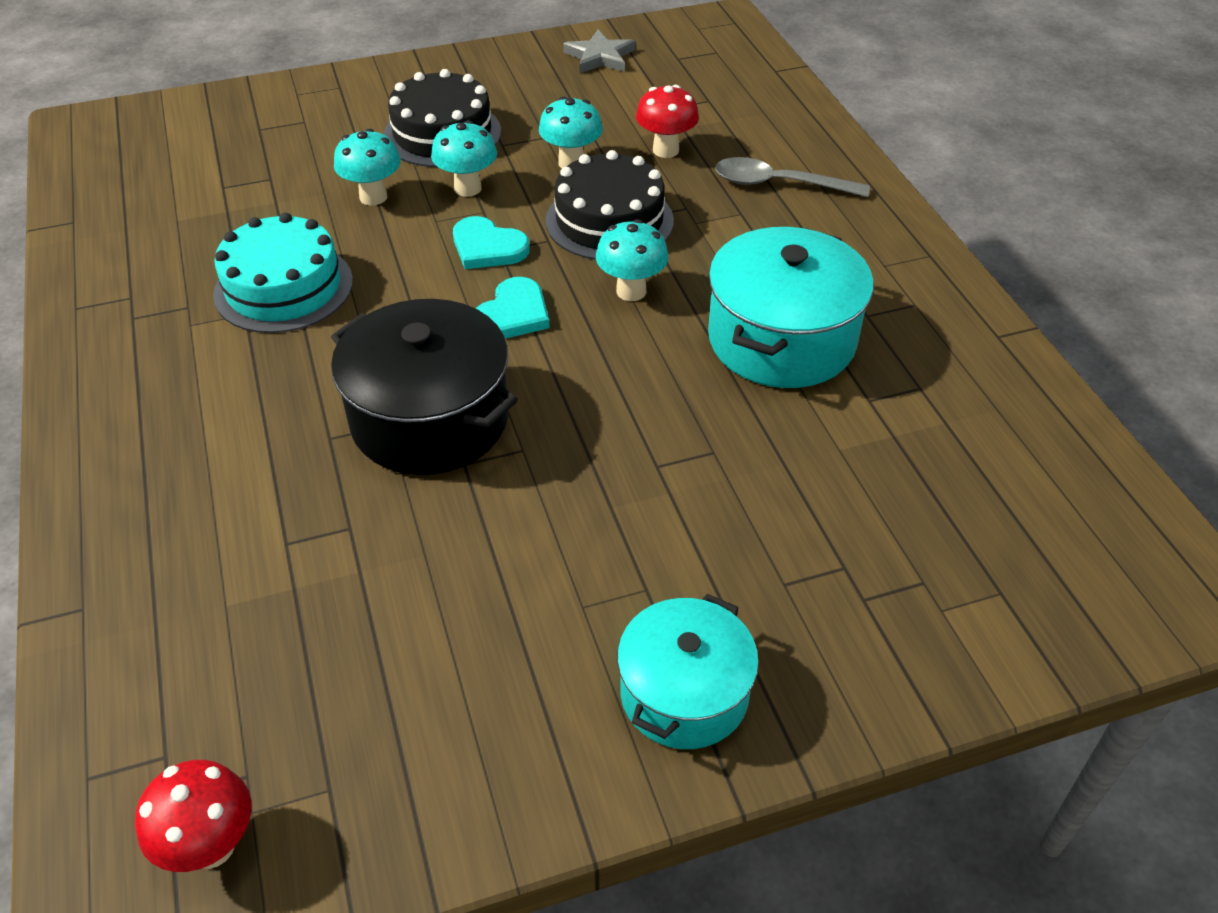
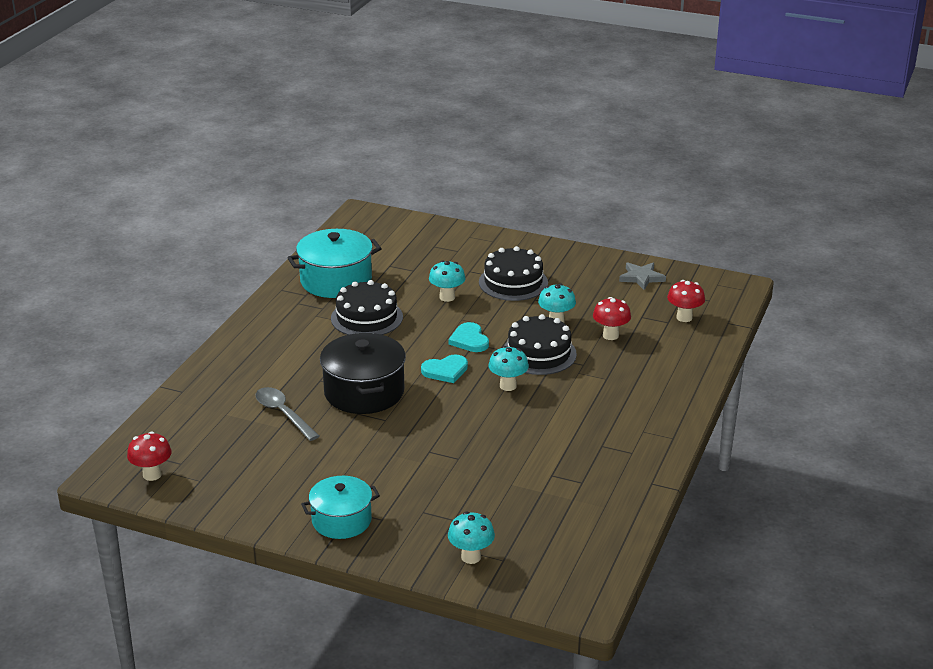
camera: 40 degrees right, 15 degrees down
(283, 287) = (367, 317): turquoise cake -> black cake
(467, 188) = (493, 311): turquoise mushroom -> turquoise mushroom (471, 557)
(719, 86) = (684, 317): none -> red mushroom
(779, 184) = (645, 375): grey spoon -> grey spoon (283, 414)
(781, 339) = (547, 435): turquoise pot -> turquoise pot (336, 281)

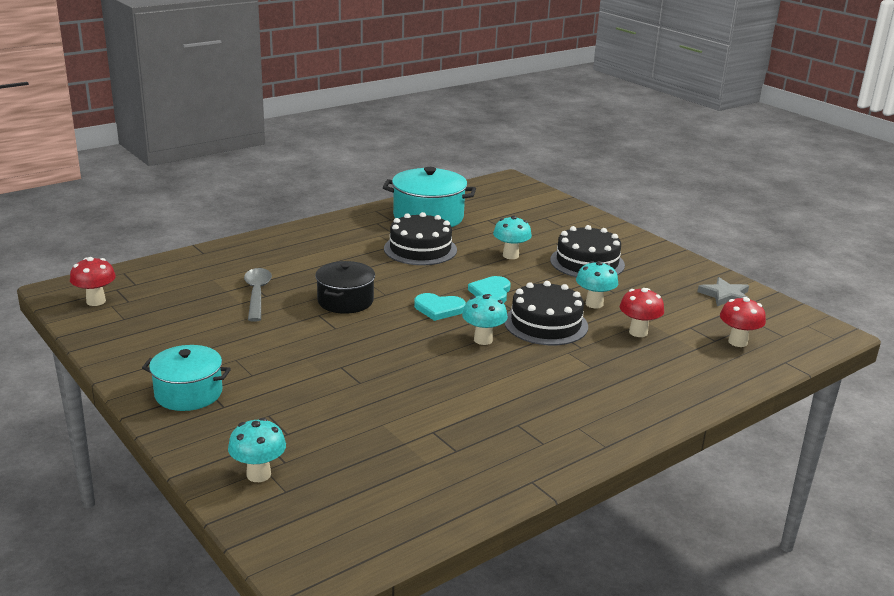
camera: 30 degrees right, 5 degrees down
(364, 392) = (345, 301): black pot -> black pot, size x0.66

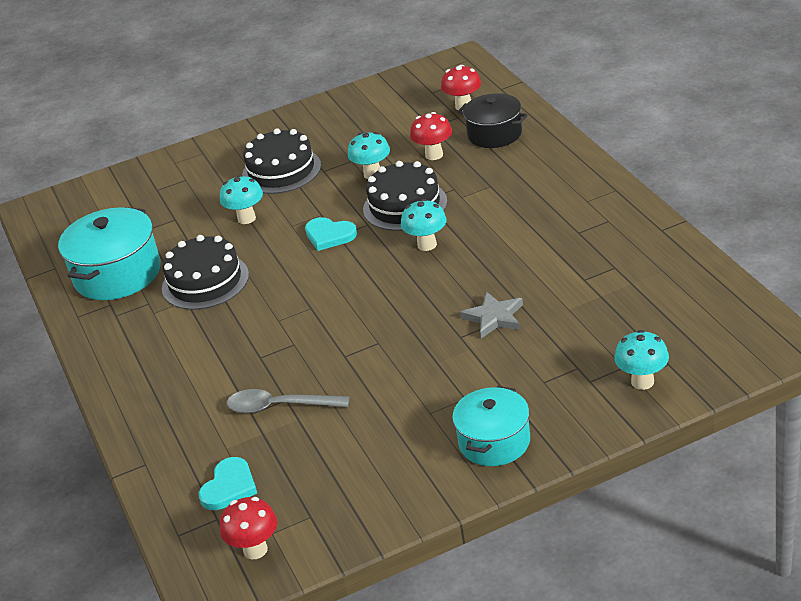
camera: 70 degrees left, 10 degrees up
(345, 301) = (318, 336): black pot -> black pot (494, 134)
(439, 309) = (355, 271): turquoise heart -> turquoise heart (229, 487)
(725, 295) = (377, 101): grey star -> grey star (494, 317)

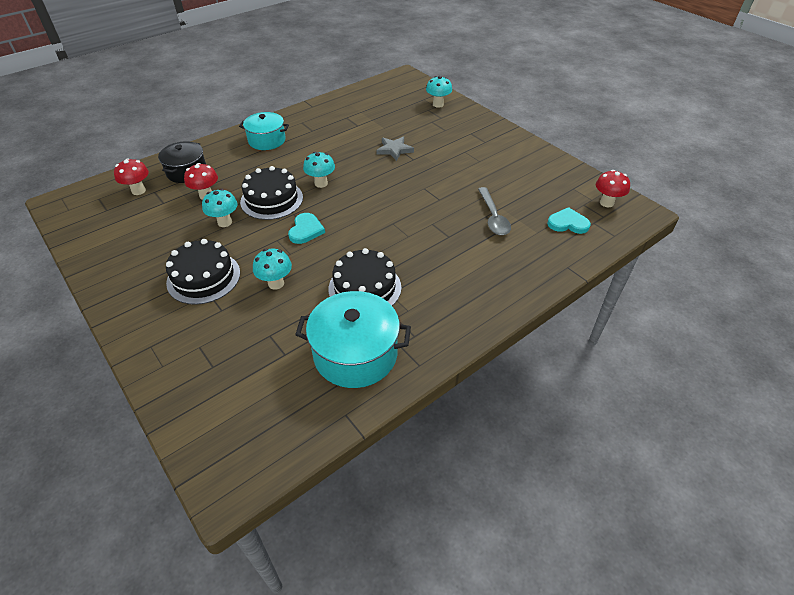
camera: 110 degrees left, 10 degrees up
(494, 442) = (494, 139): turquoise pot -> turquoise pot (267, 140)

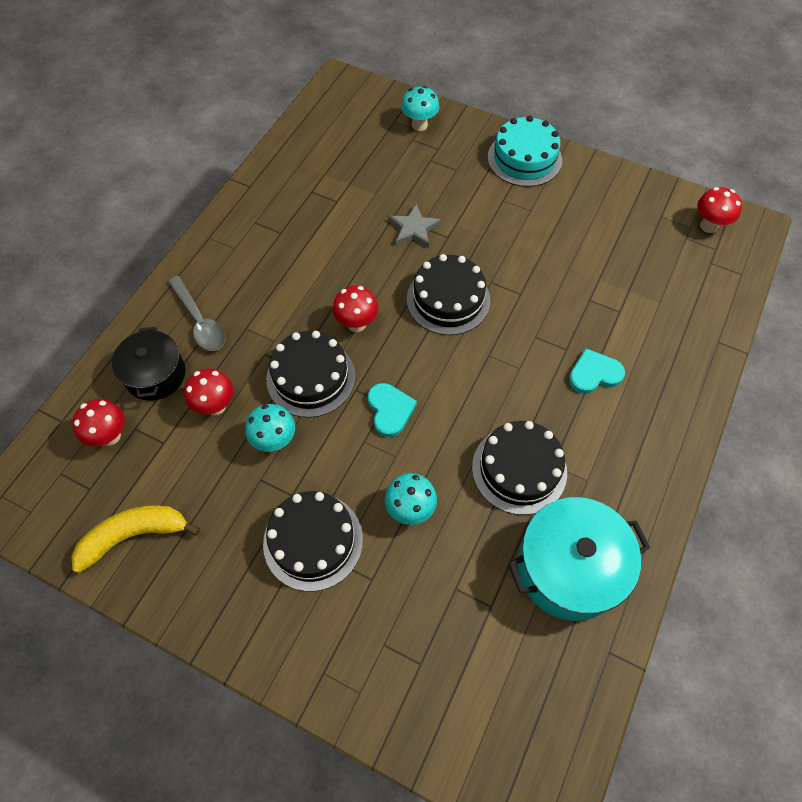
camera: 25 degrees left, 15 degrees up
(109, 239) = (134, 535): none -> yellow banana
(267, 140) = (229, 274): turquoise pot -> none
(321, 183) = (356, 324): turquoise mushroom -> red mushroom
(388, 188) = (448, 300): none -> black cake
(493, 217) = (599, 298): grey spoon -> grey spoon (200, 321)
(495, 136) = (524, 159): none -> turquoise cake
(568, 223) = (684, 275): turquoise heart -> turquoise heart (594, 374)

